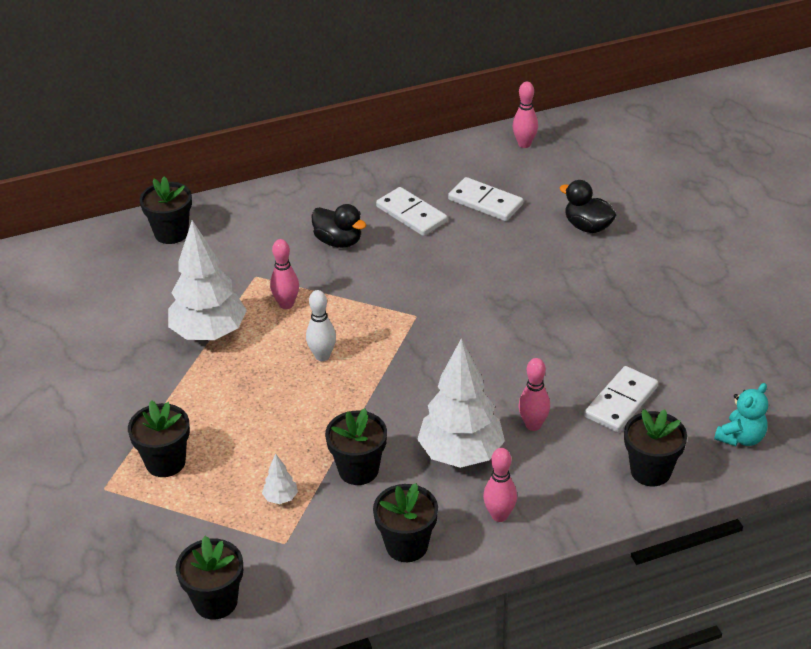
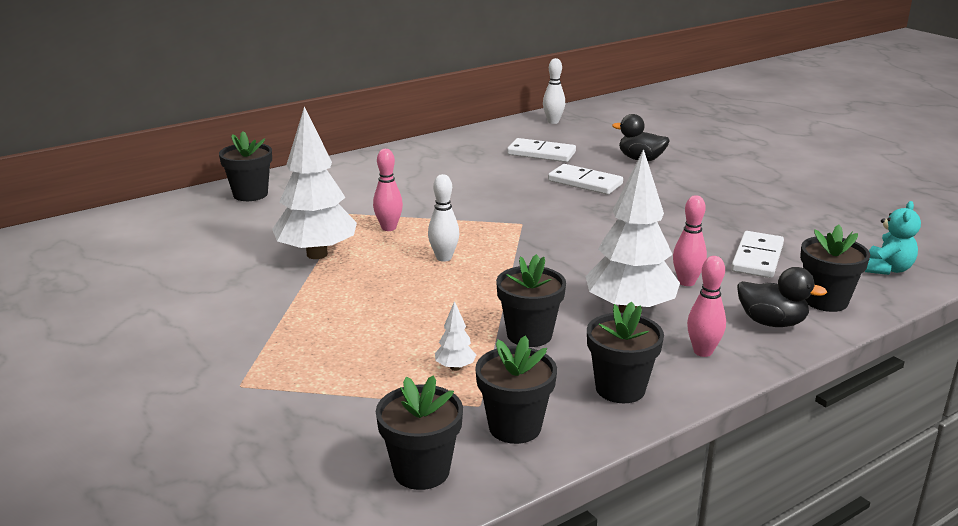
camera: 15 degrees left, 15 degrees down
(165, 462) = (307, 354): black flower pot -> black flower pot (515, 427)
(338, 241) = (419, 186): black duck -> black duck (771, 322)
(411, 214) = (479, 165): white domino -> white domino (585, 183)
(524, 144) = (553, 122): pink bowling pin -> white bowling pin

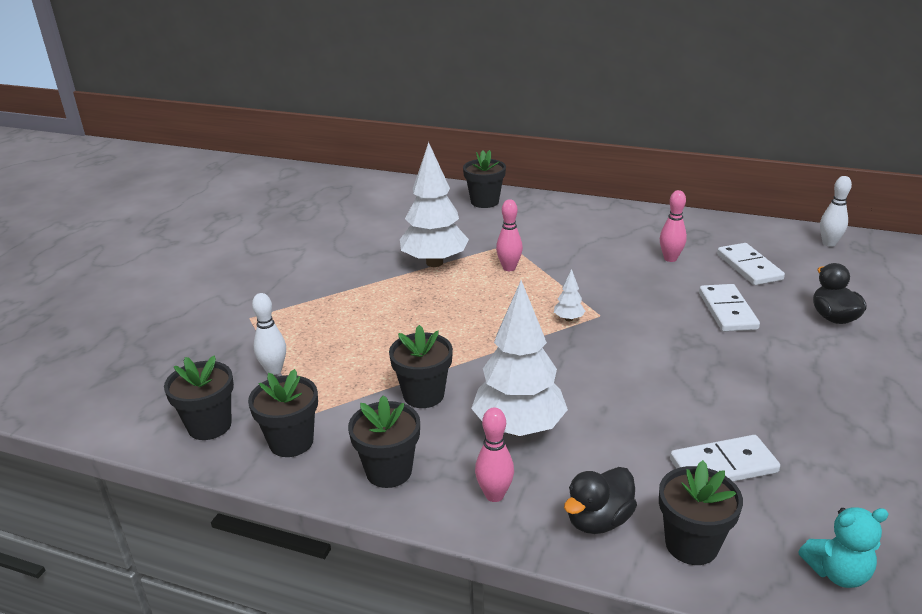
camera: 55 degrees right, 5 degrees up
(444, 258) = (494, 309): white bowling pin -> white bowling pin (274, 370)
(455, 367) = (344, 383): white tree -> white tree (568, 319)
(686, 282) = (611, 440): pink bowling pin -> pink bowling pin (670, 258)
(771, 322) = (598, 520): black duck -> black duck turned 60 degrees clockwise

